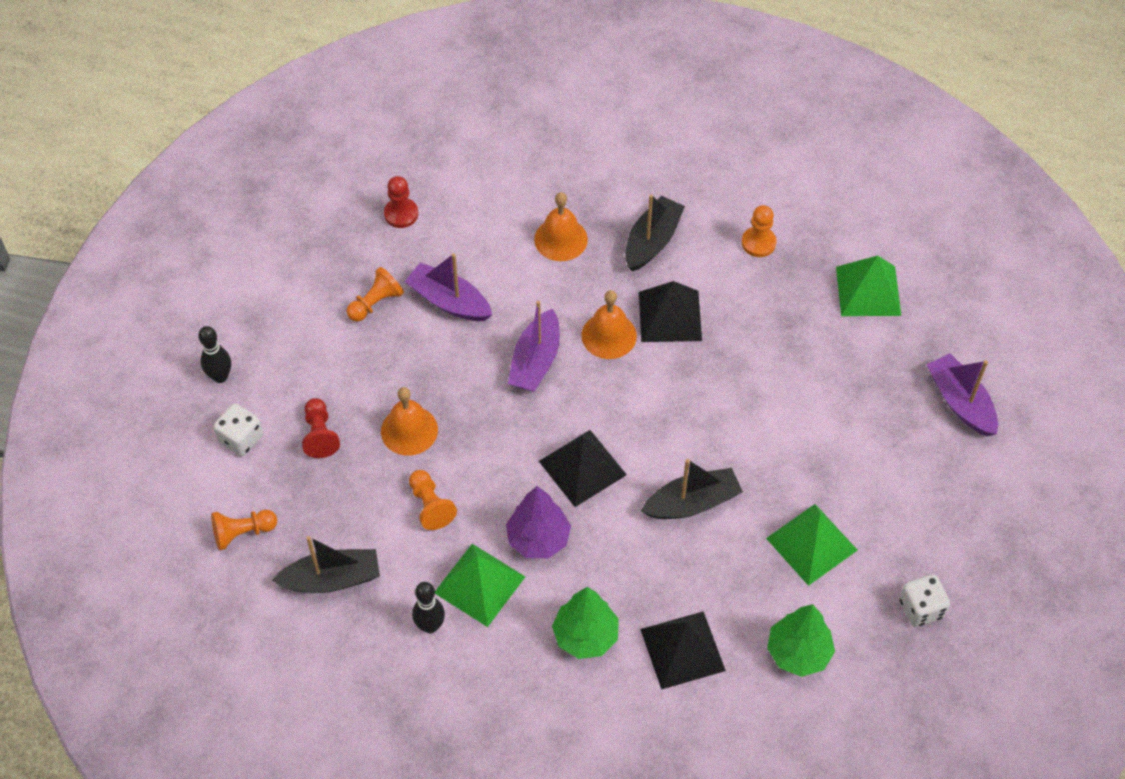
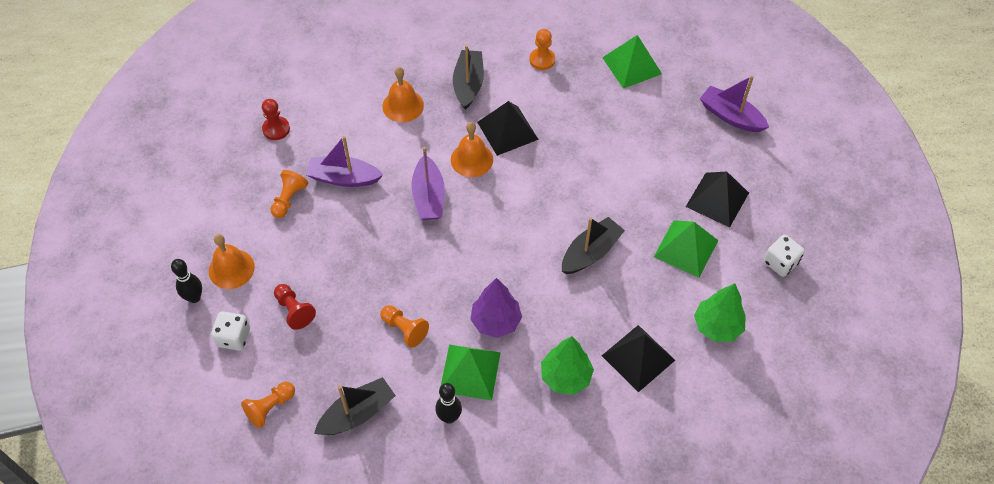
camera: 25 degrees left, 0 degrees up
(409, 430) = (360, 281): orange bell -> orange bell (231, 269)
(582, 468) = (501, 258): black pyramid -> black pyramid (717, 199)

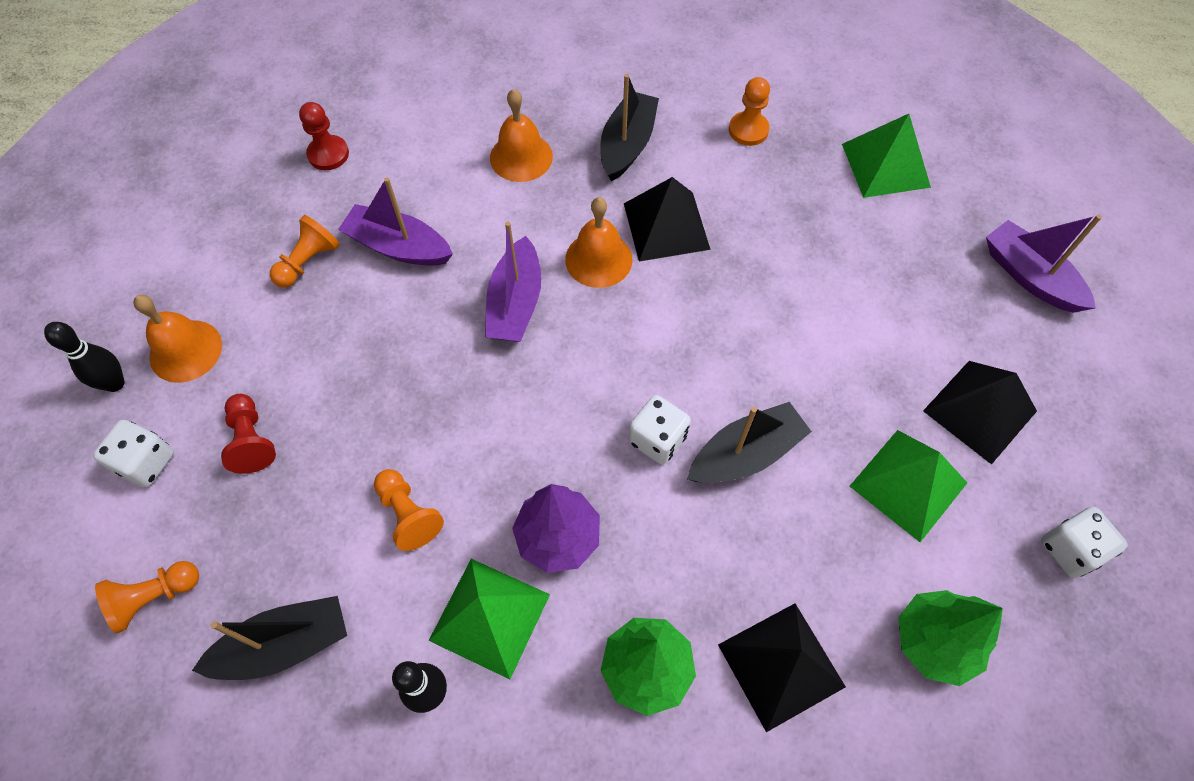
camera: 15 degrees right, 5 degrees up
(537, 256) = (657, 439): none -> white dice

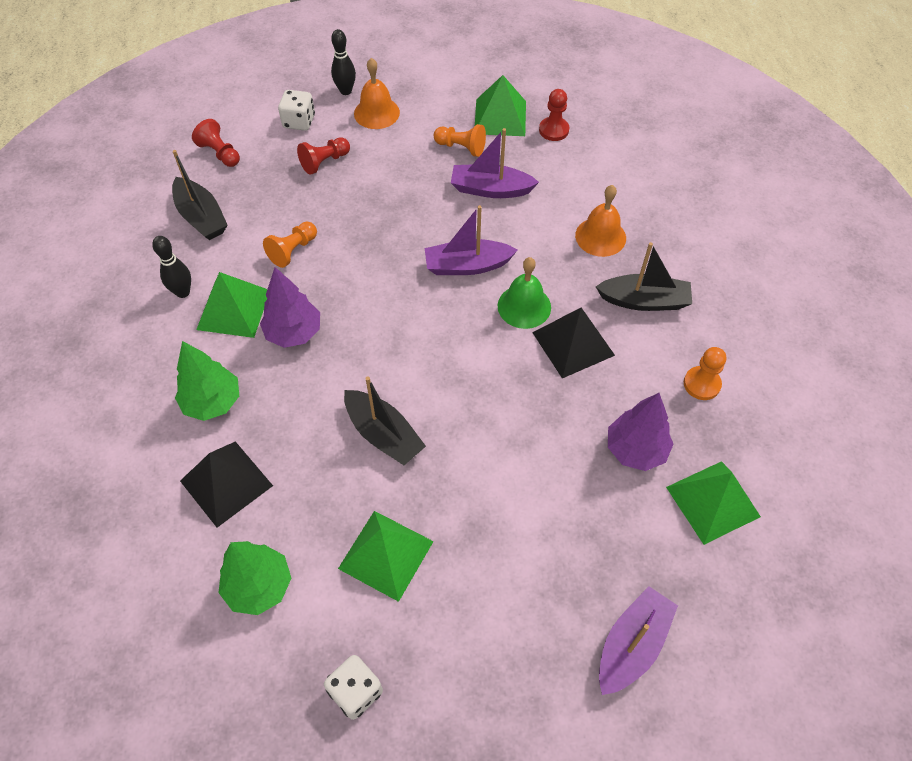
camera: 75 degrees right, 5 degrees down
(154, 597) = (220, 153): orange pawn -> red pawn
(275, 204) = (500, 117): none -> green pyramid
(399, 247) = (490, 189): purple boat -> purple boat turned 90 degrees counterclockwise
(598, 259) = (524, 306): orange bell -> green bell
(657, 439) = (381, 375): white dice -> none
(815, 209) = (635, 450): none -> purple tree
(979, 411) = (470, 607): black pyramid -> none

